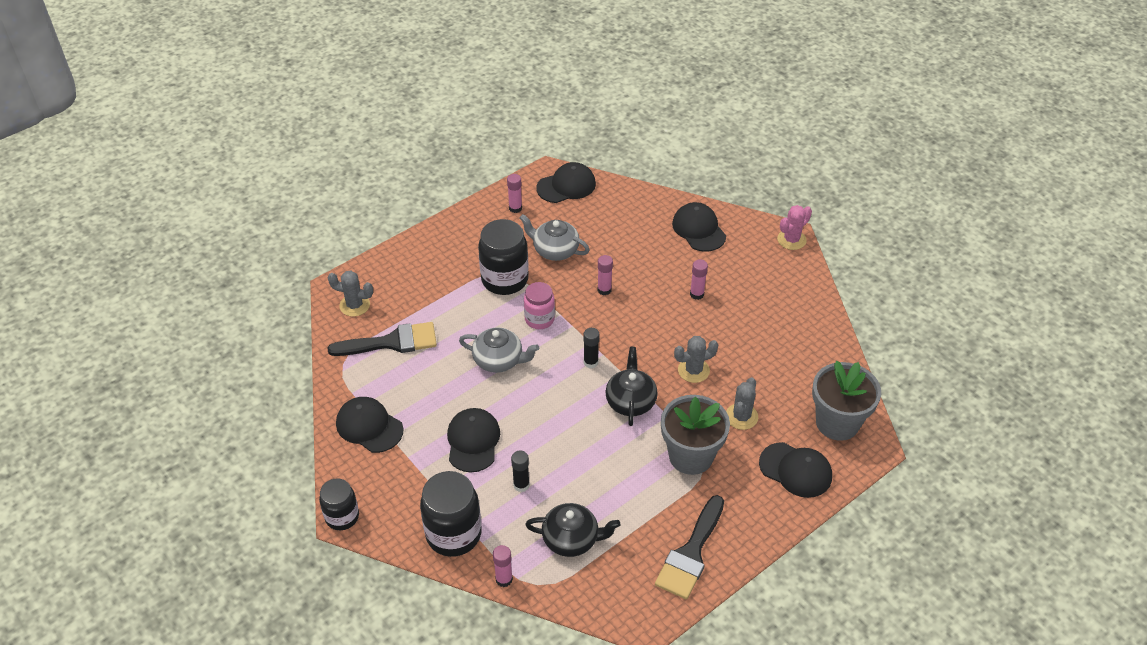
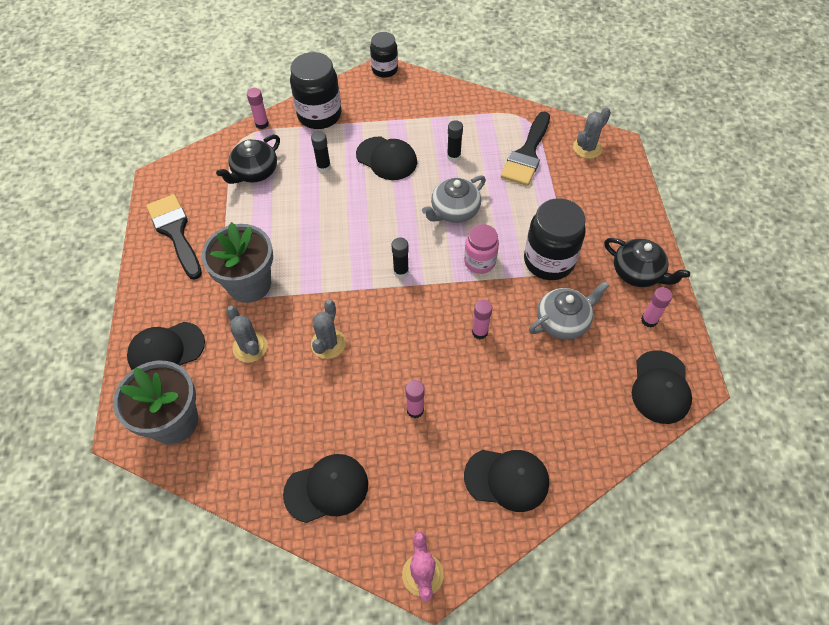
camera: 125 degrees right, 10 degrees up
(369, 426) = (450, 110): black cap -> black cap (326, 488)
(433, 392) = (453, 156): none -> black glue stick
(630, 401) = (337, 276): black teapot -> black teapot (638, 273)

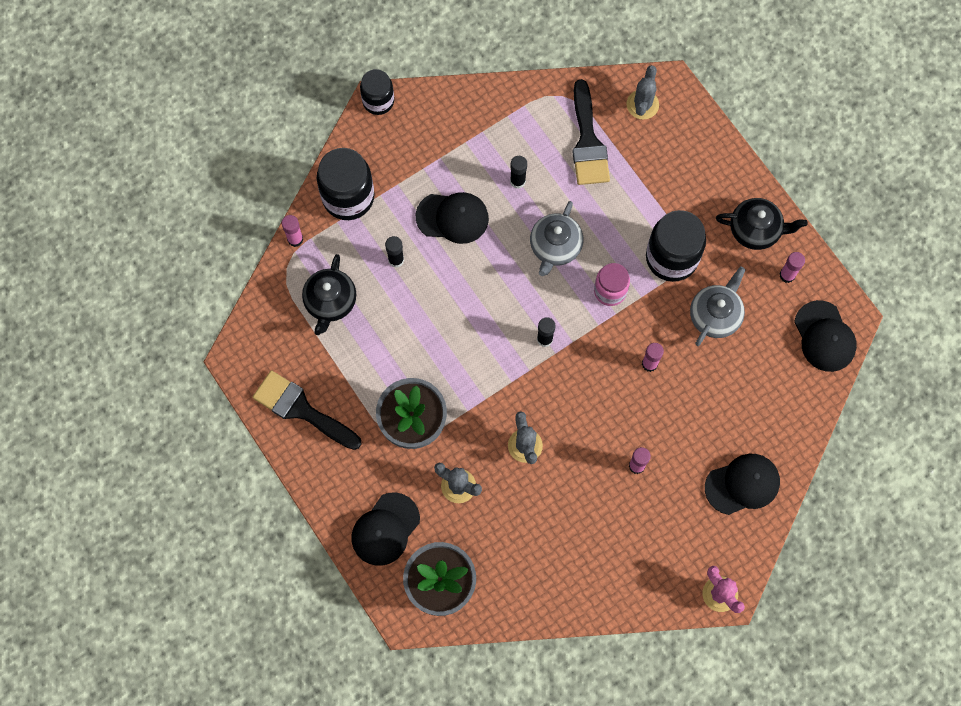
camera: 30 degrees left, 15 degrees up
(326, 488) = (606, 570): black cap -> none

